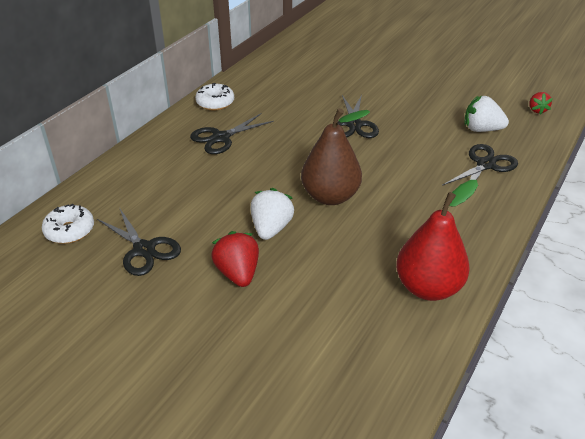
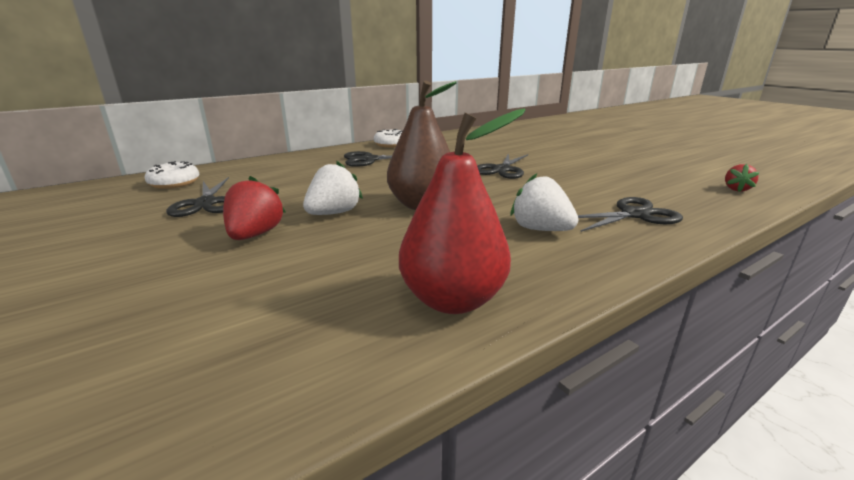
camera: 25 degrees right, 15 degrees down
(481, 129) = (649, 191): white strawberry -> white strawberry (540, 229)

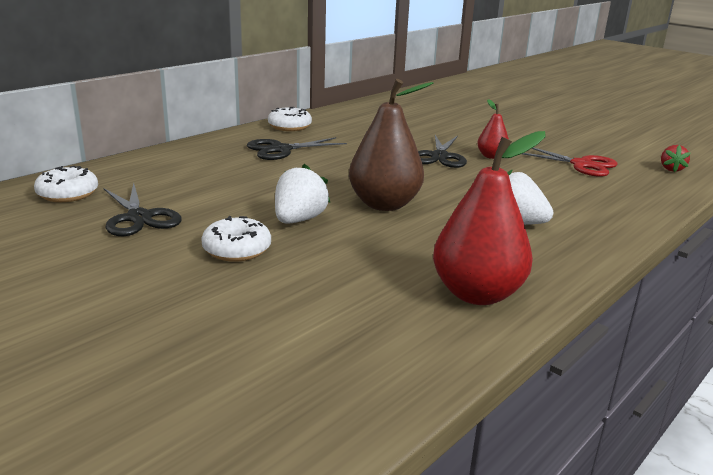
camera: 15 degrees left, 0 degrees up
(255, 235) = (237, 250): red strawberry -> white donut
(551, 171) = (491, 156): none -> red pear
(635, 215) = (592, 202): black scissors -> none
(638, 181) = (581, 165): none -> red scissors

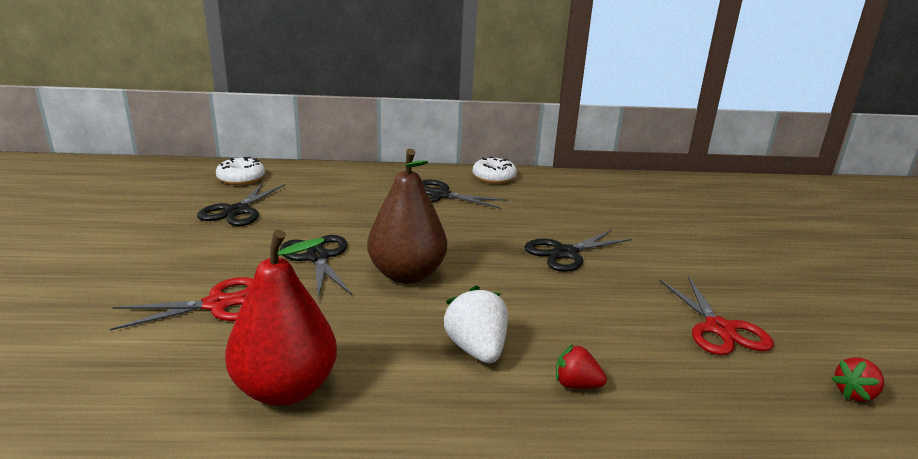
camera: 45 degrees right, 0 degrees up
(237, 250) = (232, 260): white donut -> none
(299, 220) = (317, 257): white strawberry -> black scissors
(308, 279) = (217, 304): none -> red scissors
(491, 156) = (624, 274): red pear -> none
(588, 216) = (576, 385): none -> red strawberry

